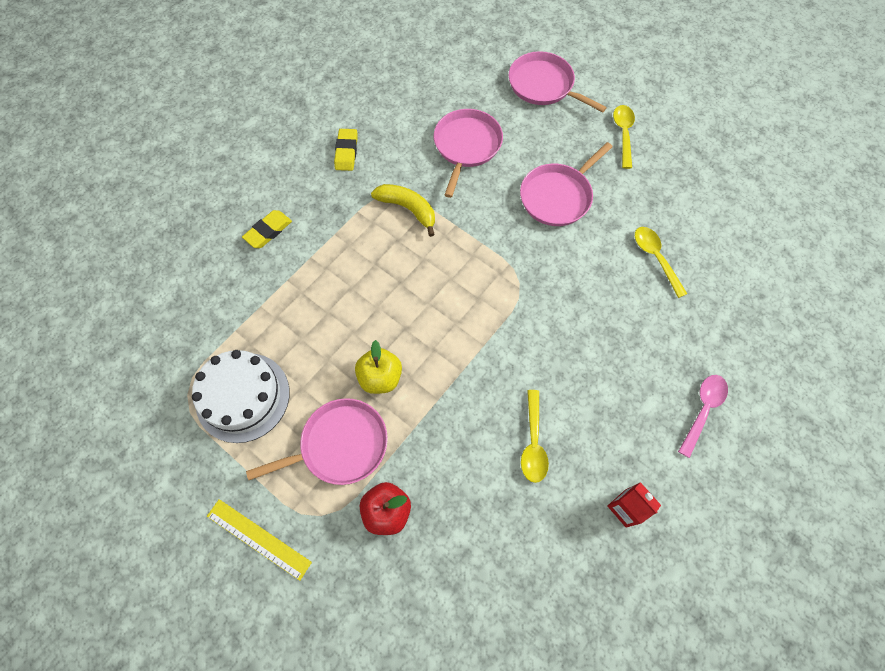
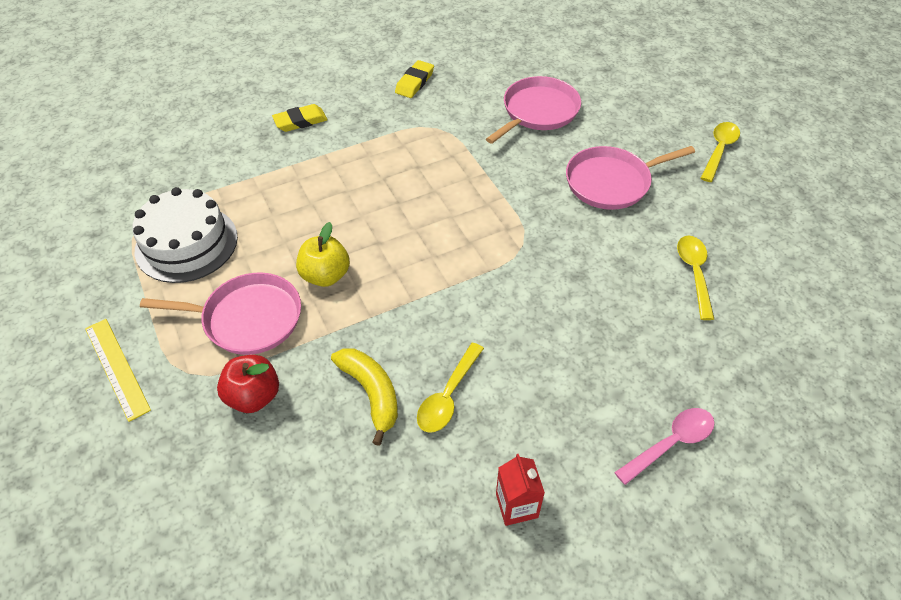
camera: 25 degrees right, 15 degrees down
(408, 209) = (445, 145): yellow banana -> yellow banana (371, 393)
(543, 85) = (652, 85): pink pan -> none

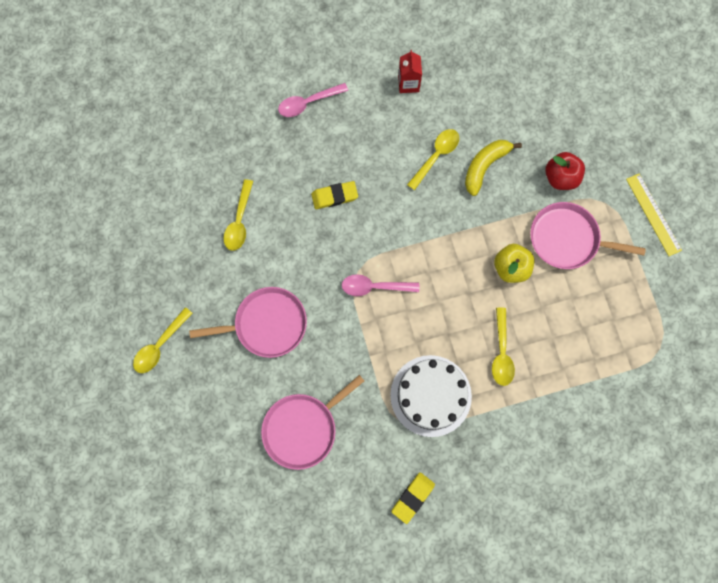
camera: 170 degrees left, 25 degrees up
(186, 243) = (619, 319): white cake -> white cake (430, 395)
(300, 121) = (528, 456): yellow eraser -> yellow eraser (334, 196)
(333, 194) = (501, 352): none -> yellow spoon
(371, 393) = (484, 166): yellow banana -> yellow banana turned 60 degrees clockwise
(497, 232) = (374, 287): none -> pink spoon

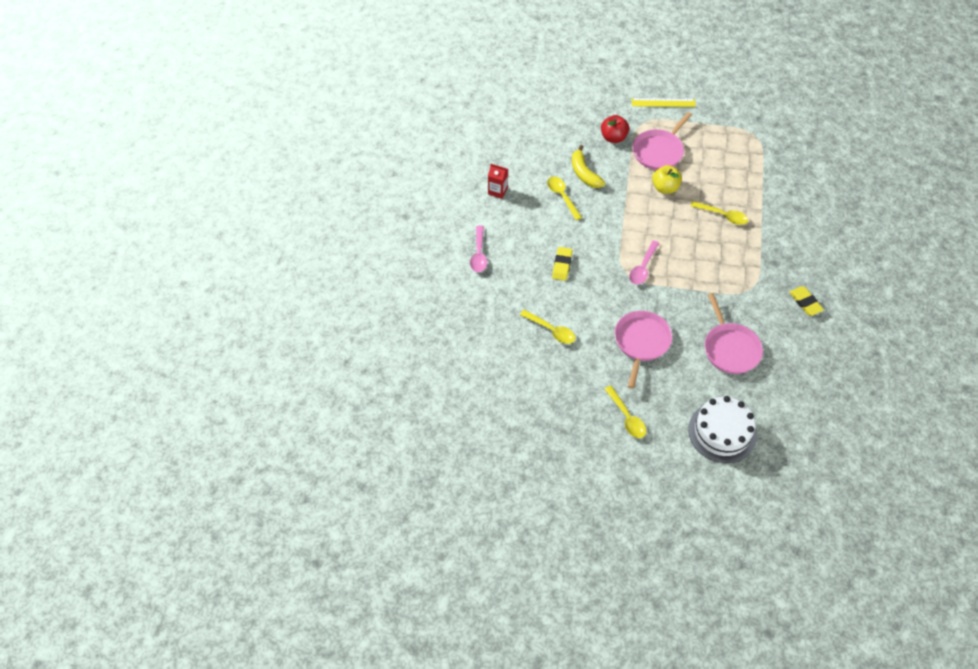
camera: 65 degrees left, 20 degrees down
(430, 395) = (737, 265): white cake -> white cake (722, 432)

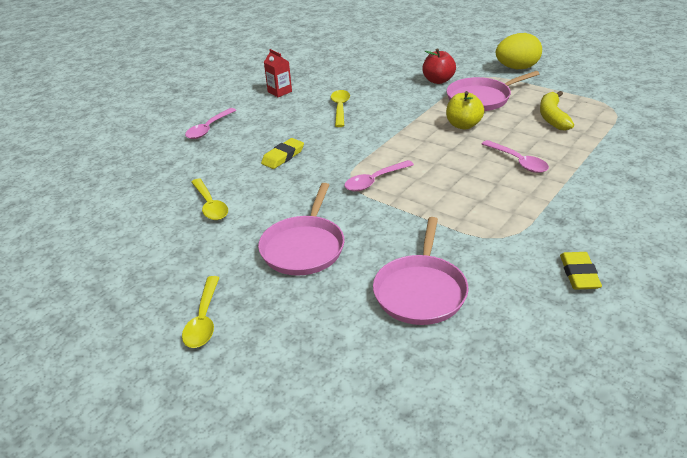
camera: 30 degrees right, 20 degrees down
(584, 173) = (381, 97): yellow banana -> yellow banana (552, 117)
(641, 342) = (304, 247): pink pan -> pink pan turned 150 degrees clockwise
(663, 102) = (517, 68): yellow ruler -> yellow egg
(722, 432) = (320, 390): white cake -> none
(723, 216) = (518, 162): yellow spoon -> pink spoon

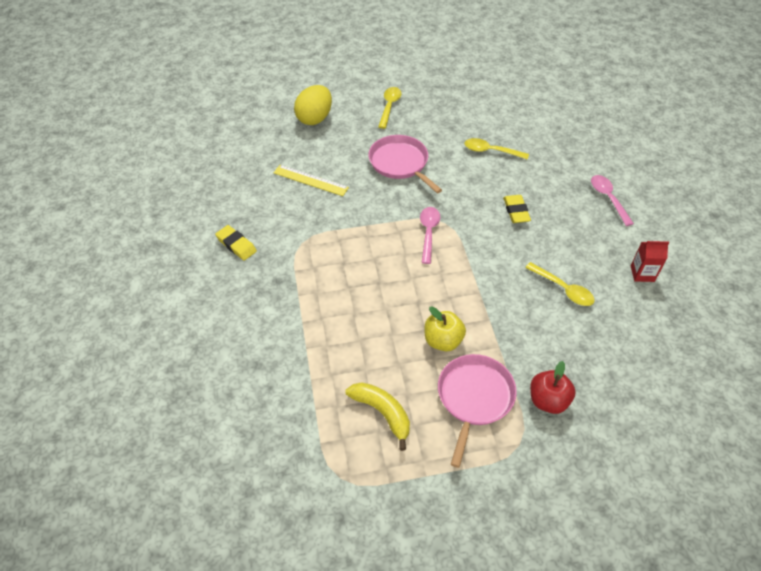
camera: 130 degrees right, 15 degrees up
(204, 320) = (389, 106): yellow spoon -> yellow spoon turned 60 degrees clockwise
(420, 291) = (310, 180): pink pan -> yellow ruler
(517, 68) = (506, 497): yellow egg -> yellow egg (315, 118)
(518, 162) = (355, 323): pink spoon -> none

